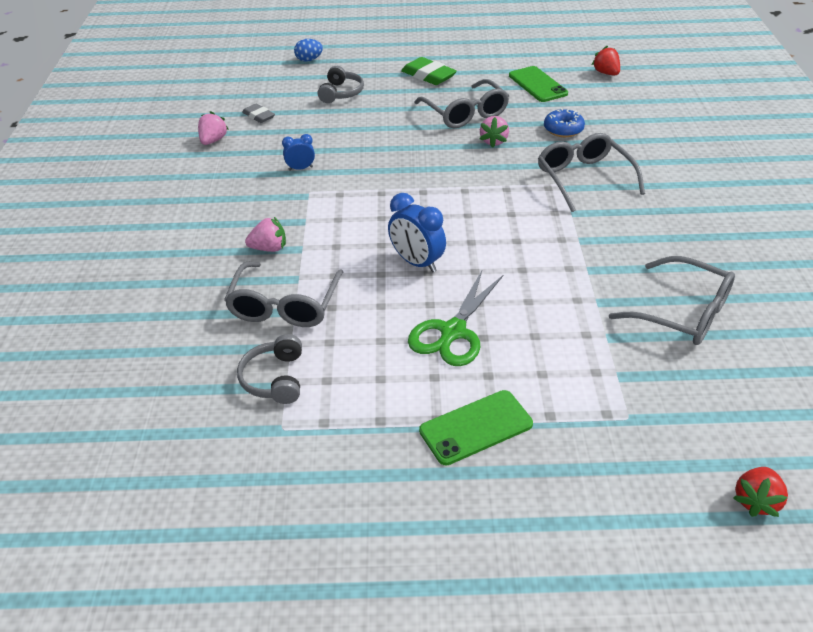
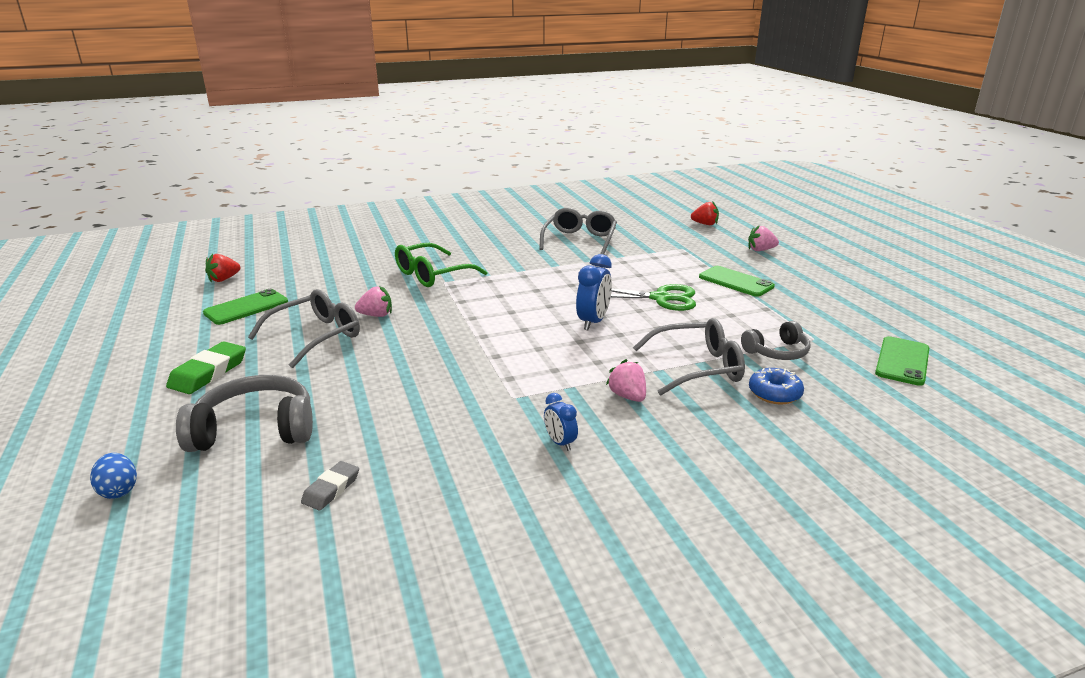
camera: 110 degrees left, 15 degrees down
(184, 484) = (902, 361): none -> green phone
(213, 140) = (416, 513): pink strawberry -> pink strawberry (760, 250)
(300, 168) = (467, 415): blue clock -> blue clock (560, 443)
(341, 93) = (255, 430): grey headphones -> grey headphones, size x1.62
(563, 129) = (347, 288): blue donut -> blue donut (774, 393)
(584, 178) = (432, 275): grey glasses -> green glasses

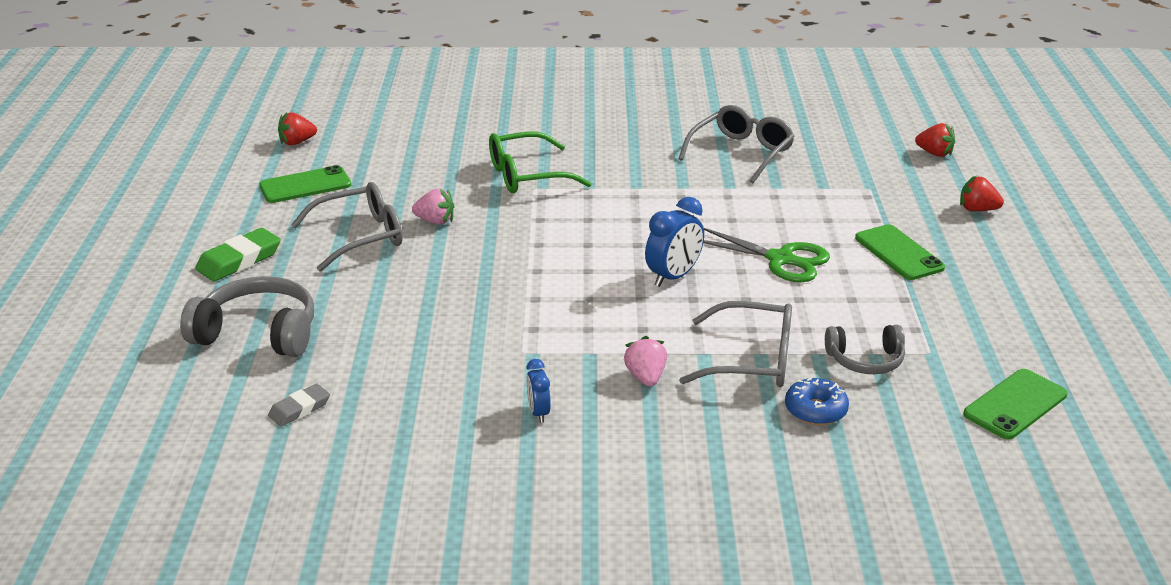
camera: 20 degrees right, 5 degrees up
(119, 490) = (123, 368): blue egg -> none
(760, 250) = (977, 209): pink strawberry -> red strawberry

